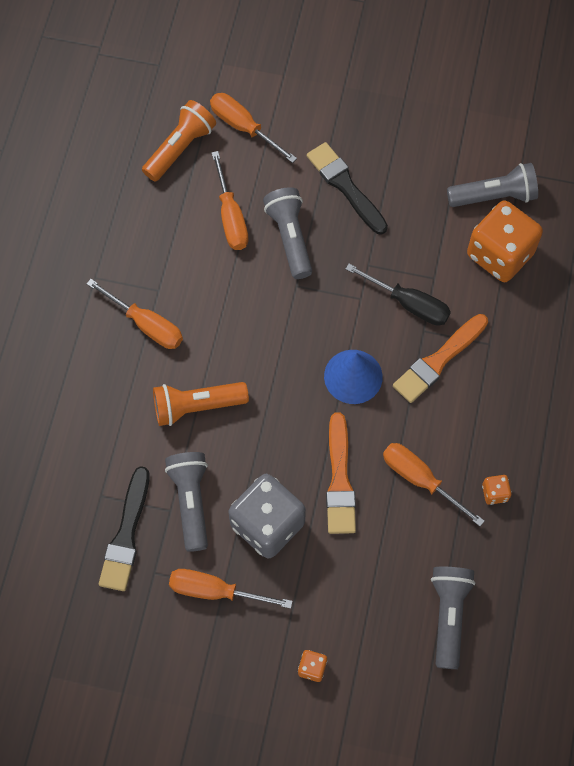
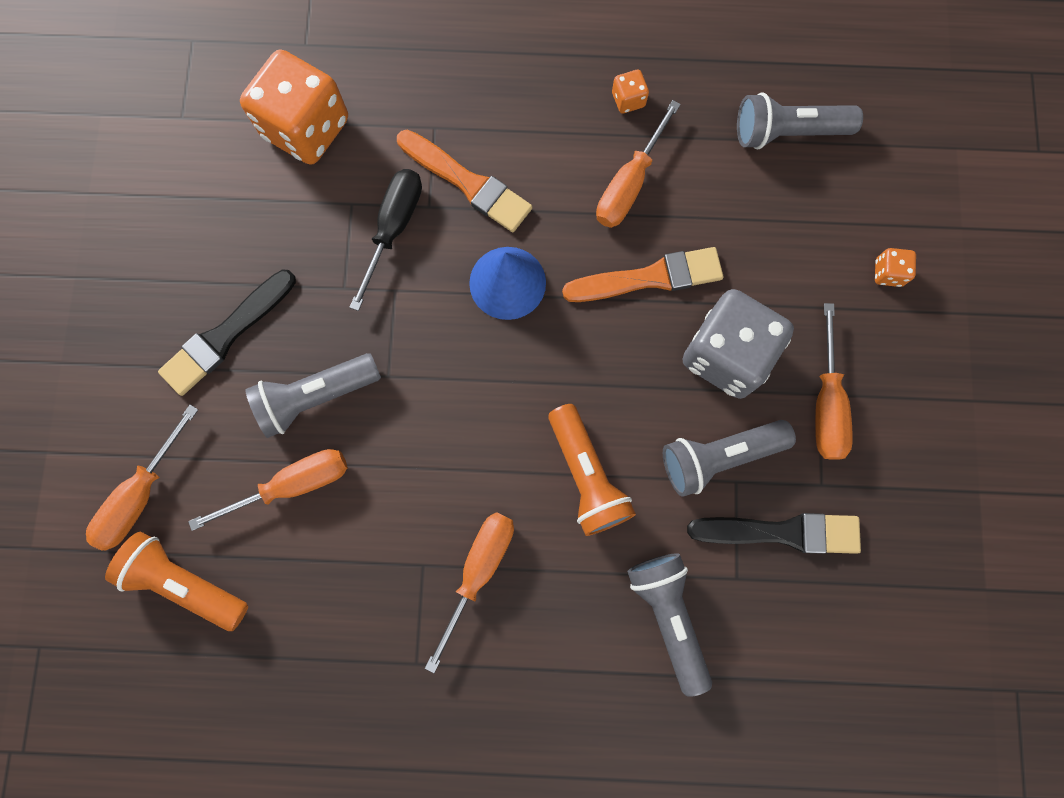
camera: 100 degrees left, 10 degrees up
(494, 196) = (221, 144): grey flashlight -> grey flashlight (668, 615)

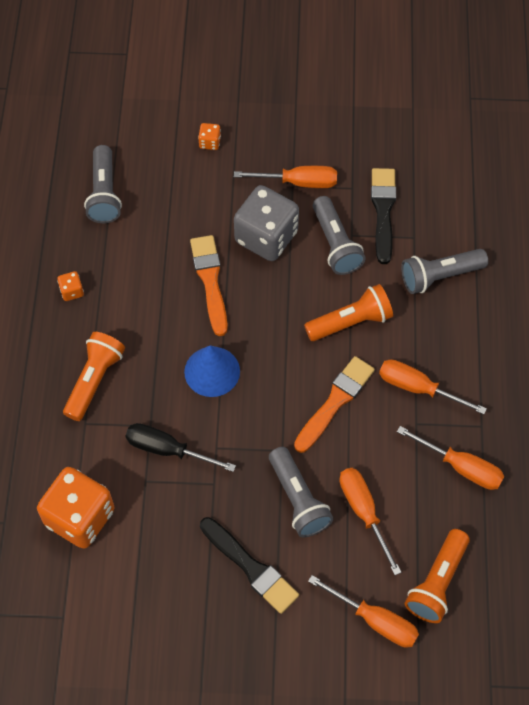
camera: 90 degrees left, 15 degrees down
(468, 183) = (133, 399): orange brush -> orange brush (335, 402)
(495, 135) = (94, 380): none -> orange flashlight
(629, 184) = (139, 292): orange screwdriver -> orange screwdriver (461, 467)

